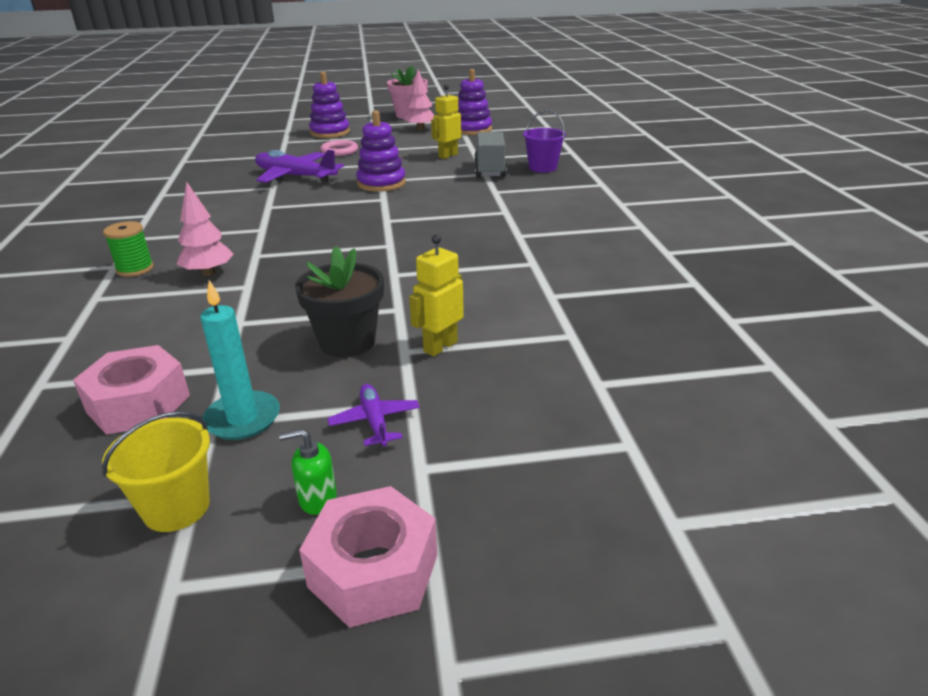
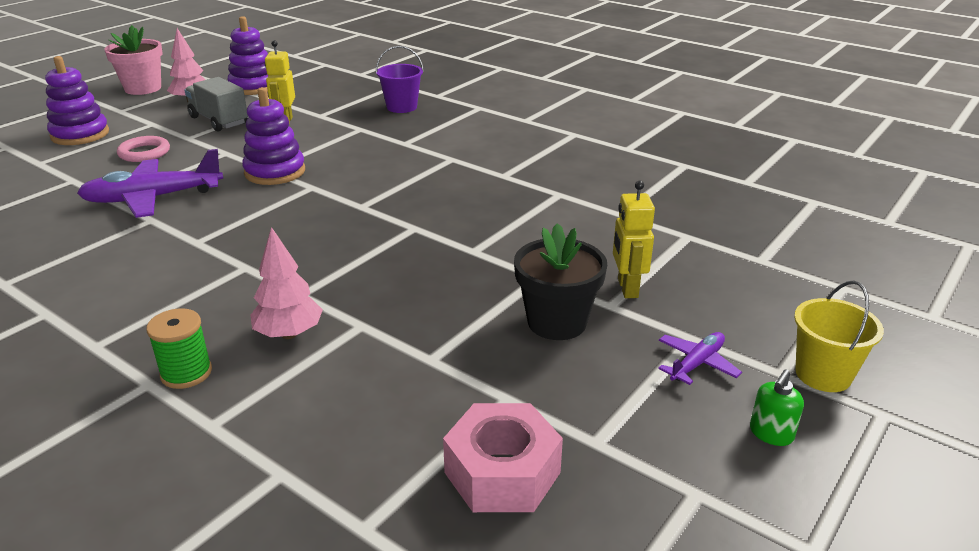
camera: 45 degrees left, 0 degrees up
(176, 508) = (707, 510): yellow bucket -> yellow bucket (823, 374)
(242, 419) = (610, 423): turquoise candle -> none
(373, 570) = (880, 445): pink nut -> none
(375, 421) = (697, 363): purple plane -> purple plane turned 105 degrees clockwise
(490, 170) = (358, 124): grey truck -> grey truck (219, 121)

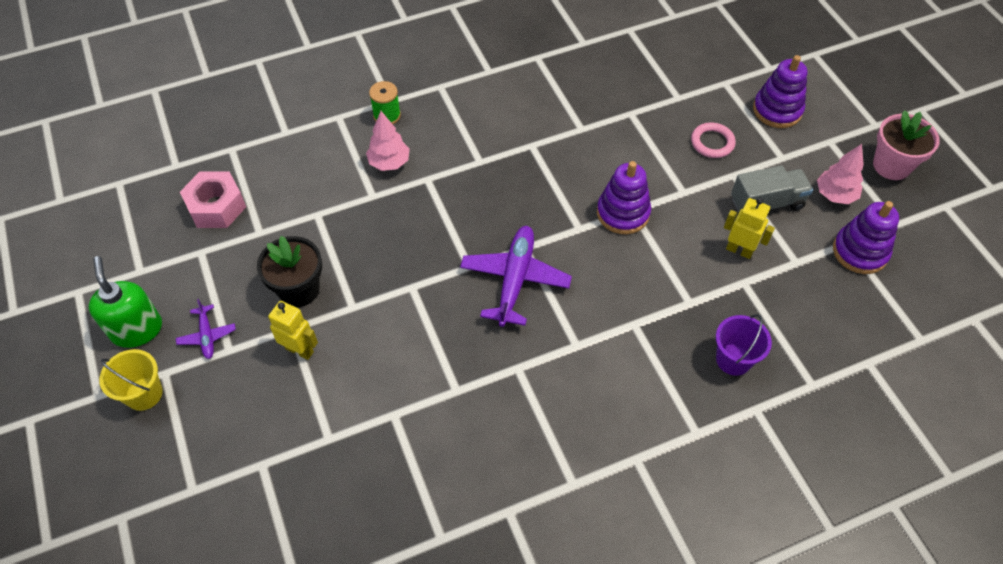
camera: 120 degrees right, 25 degrees up
(153, 198) = (617, 134): purple plane -> purple plane (515, 280)
(771, 434) = (137, 329): green soap dispenser -> green soap dispenser, size x1.99

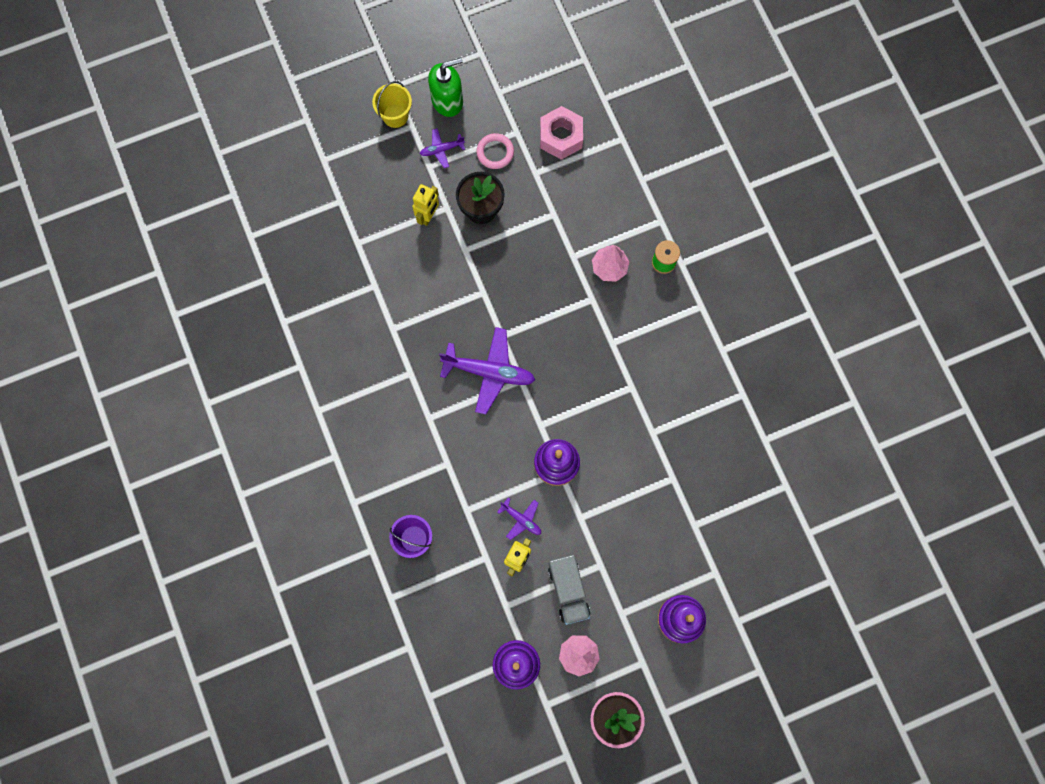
camera: 90 degrees right, 20 degrees up
(693, 247) = (521, 519): none -> purple plane
(712, 142) = (638, 551): pink ring -> pink ring (495, 152)

